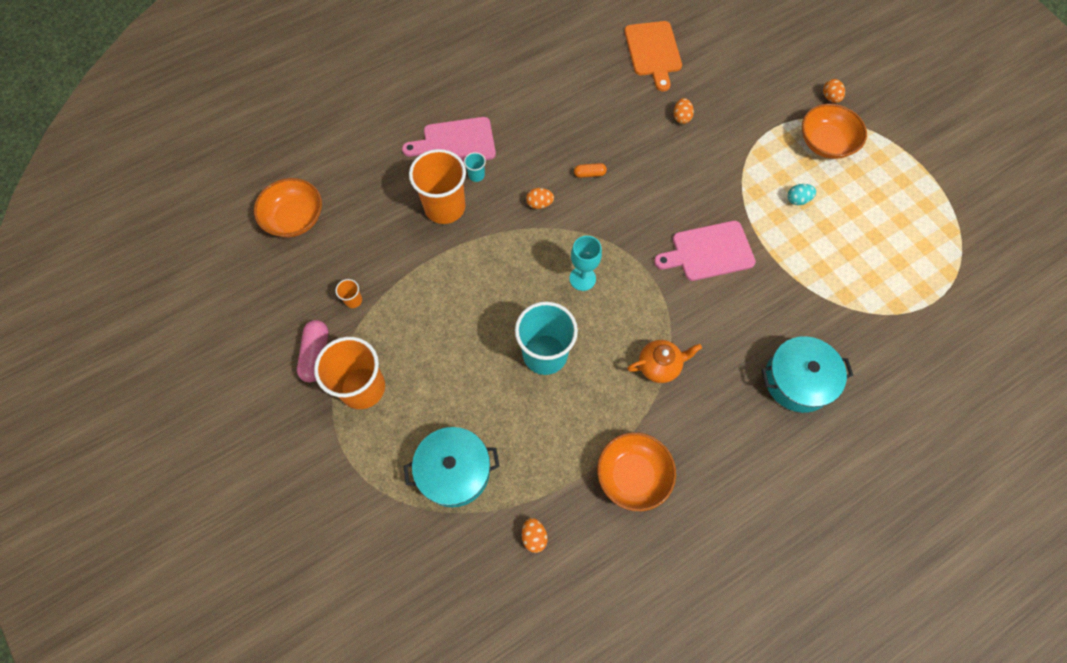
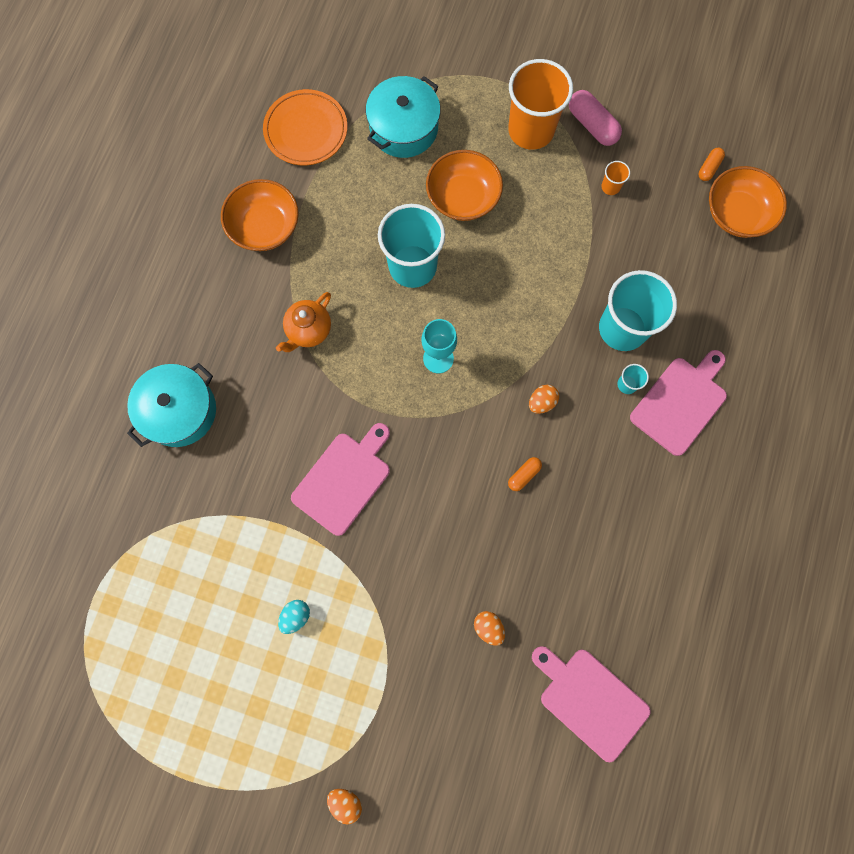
camera: 140 degrees right, 10 degrees up
(276, 260) = (709, 168): none -> orange capsule
(445, 207) = (622, 328): orange cup -> turquoise cup
(534, 536) = (306, 130): orange egg -> orange plate
(653, 52) = (590, 700): orange cutting board -> pink cutting board
(825, 143) = (311, 723): orange bowl -> orange bowl (463, 197)

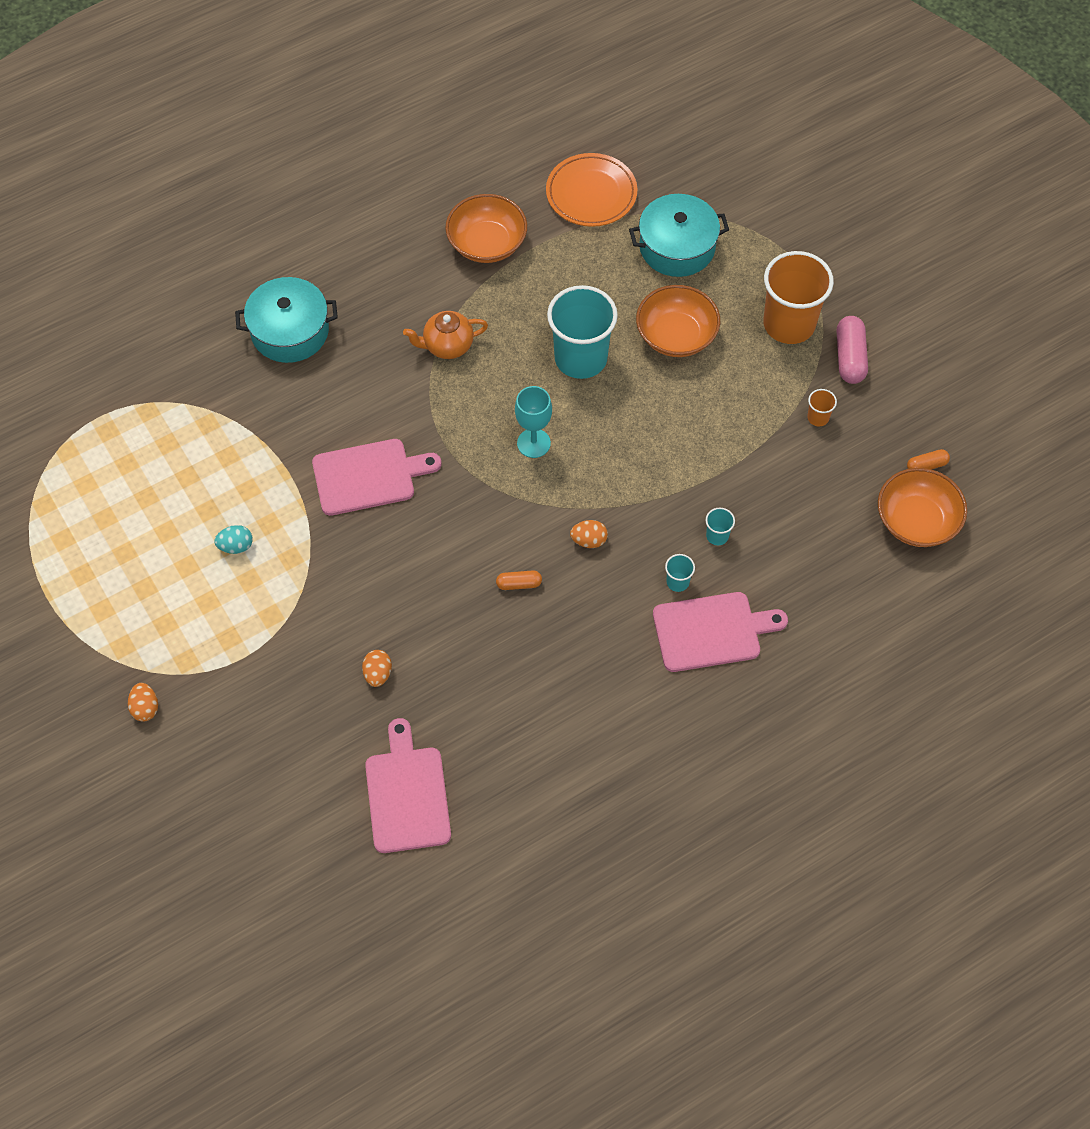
camera: 40 degrees right, 15 degrees down
(622, 328) = (717, 536): turquoise cup -> turquoise cup, size x0.41

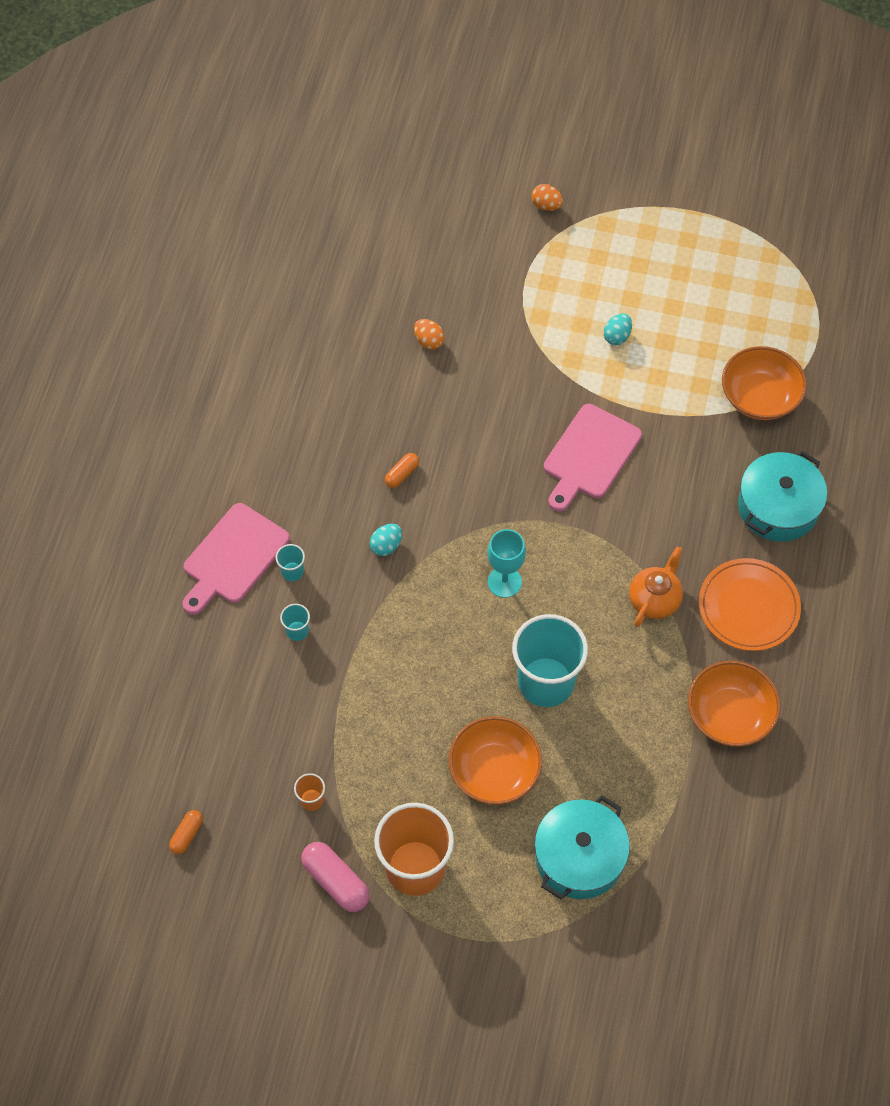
camera: 135 degrees right, 0 degrees up
(407, 794) = (329, 292): pink cutting board -> none
(589, 540) = (386, 546): orange egg -> turquoise egg
(591, 193) = (704, 843): orange plate -> orange plate (748, 607)
(916, 520) = (155, 778): orange bowl -> orange bowl (760, 397)

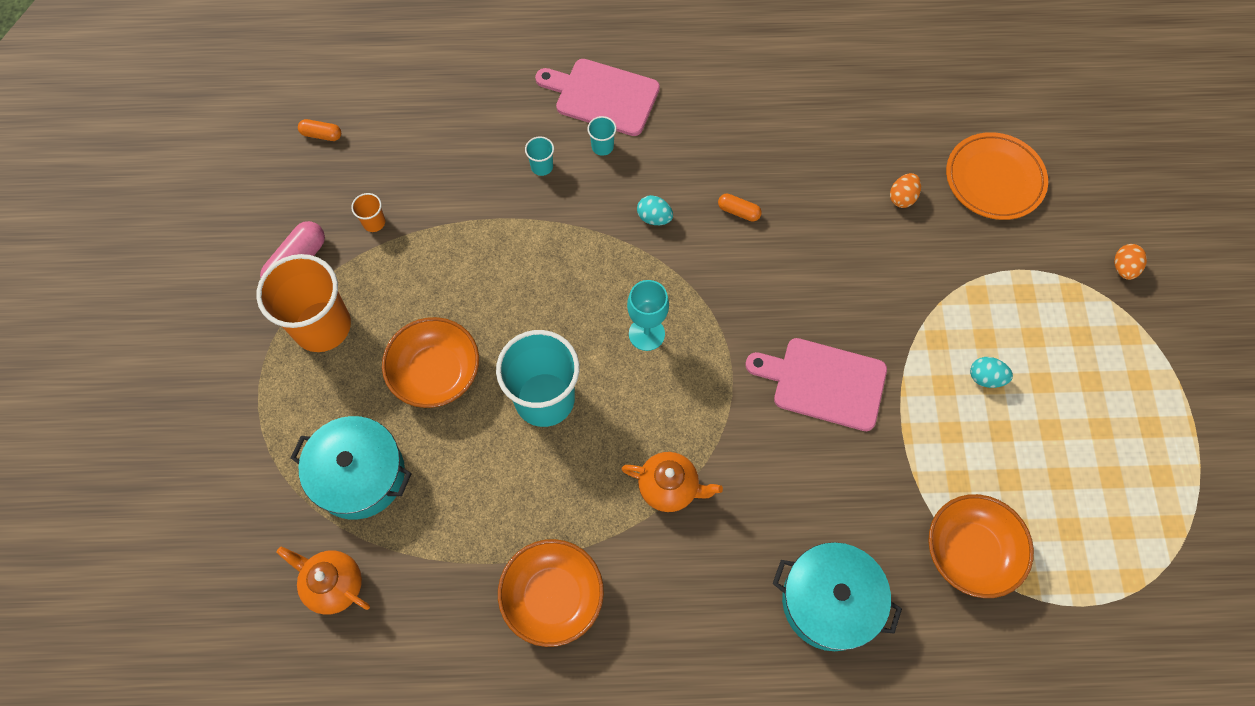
camera: 75 degrees right, 5 degrees up
(679, 895) = (333, 585): none -> orange teapot
(748, 607) = (690, 592): orange plate -> orange plate (994, 179)

